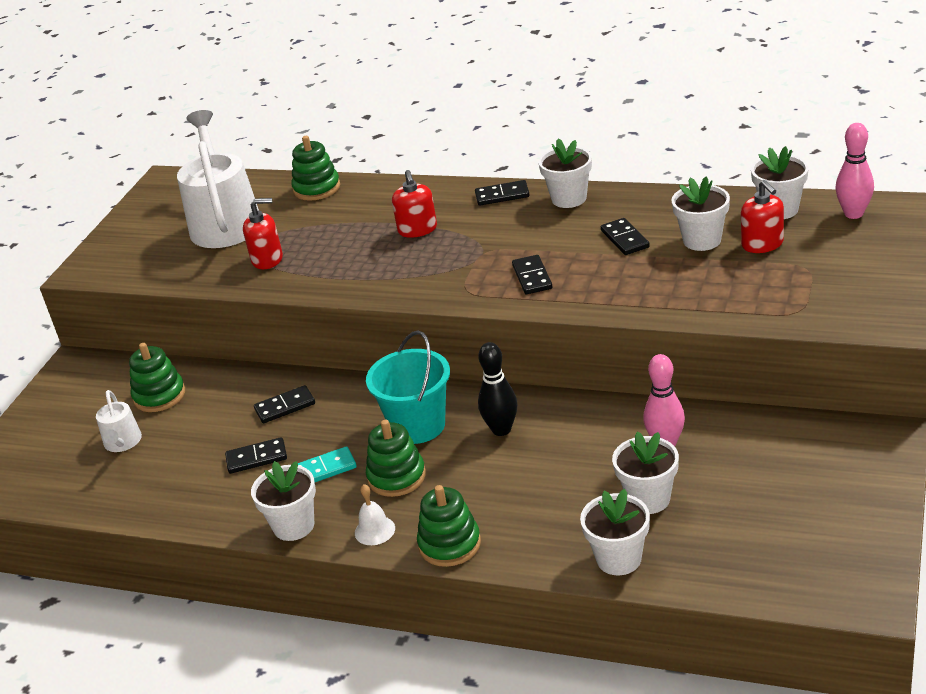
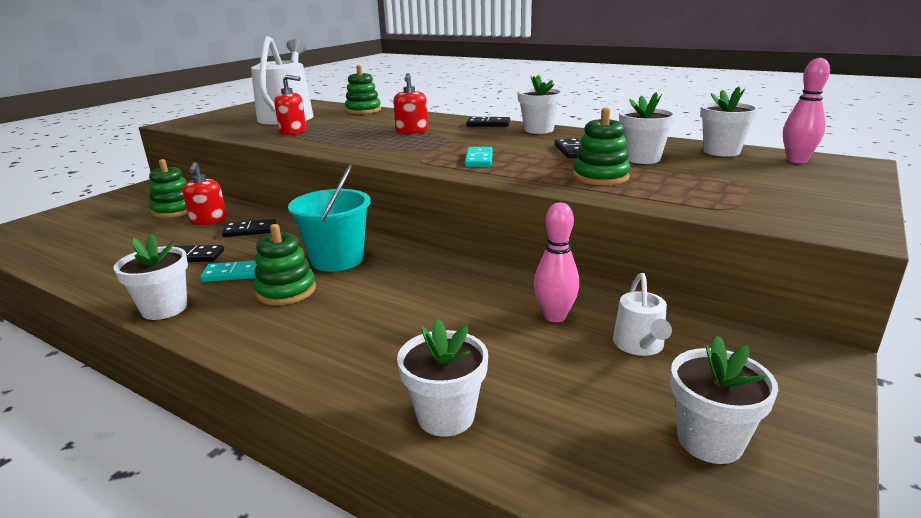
camera: 10 degrees right, 10 degrees down
(122, 443) = (116, 230): white watering can -> white watering can (640, 345)
(374, 530) = (226, 328): white bell -> none
(449, 544) = (281, 356): green stacking toy -> green stacking toy (600, 177)
(501, 429) = (405, 275): black bowling pin -> none
(532, 277) = (479, 160): black domino -> turquoise domino
(648, 499) = (512, 361): white flower pot -> white flower pot (709, 441)
(762, 244) = (700, 166): red soap dispenser -> red soap dispenser (208, 220)

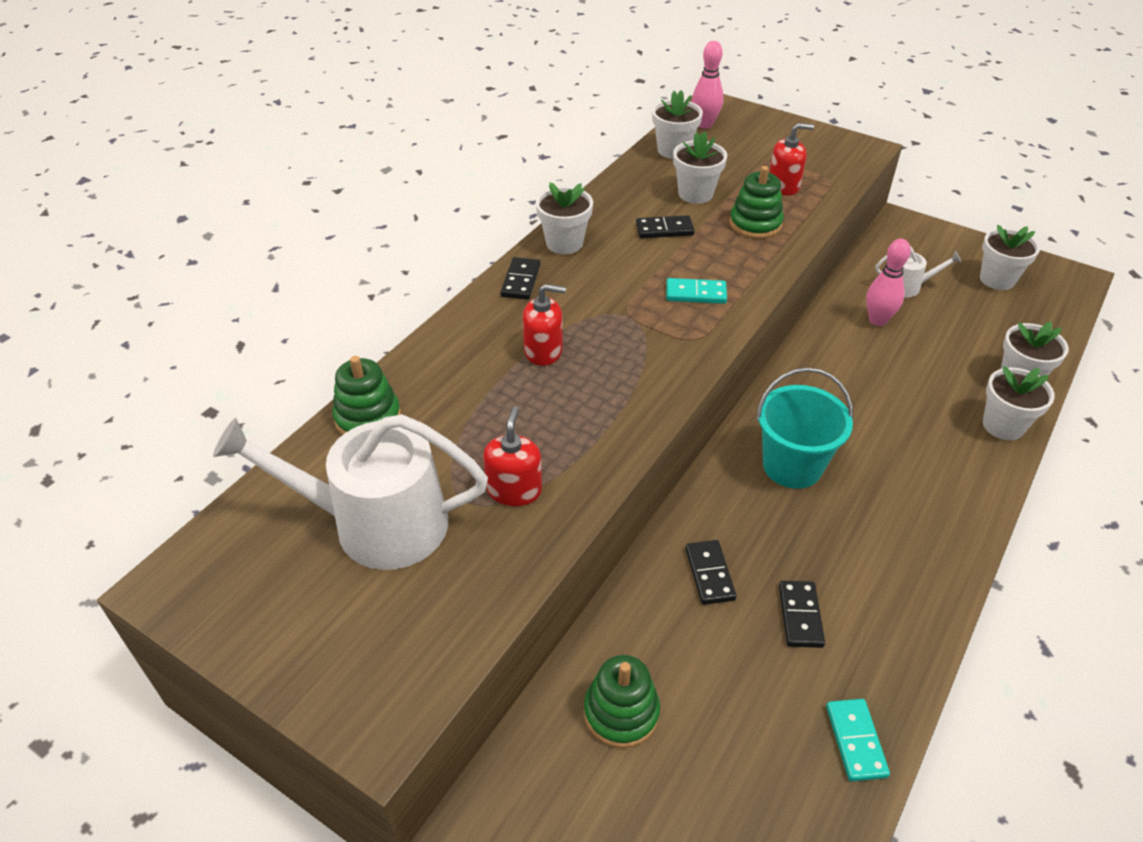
camera: 90 degrees left, 20 degrees up
(164, 308) = (933, 597): white flower pot -> white flower pot (1003, 425)
(208, 220) = (670, 641): red soap dispenser -> red soap dispenser (783, 186)
(234, 274) = (841, 554): turquoise domino -> turquoise domino (856, 741)
(286, 291) = (872, 497): green stacking toy -> none

